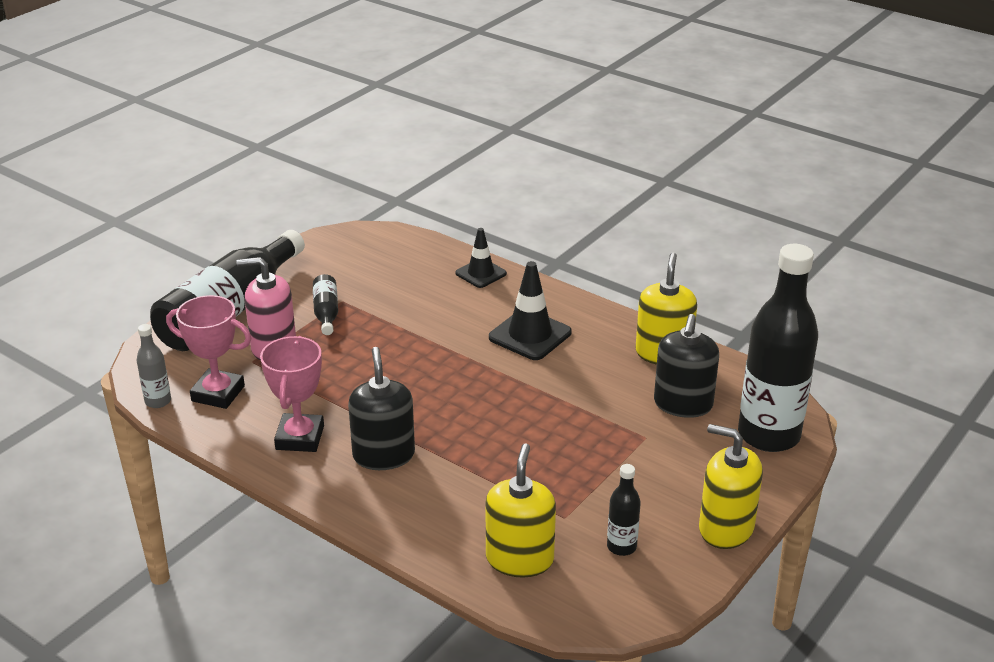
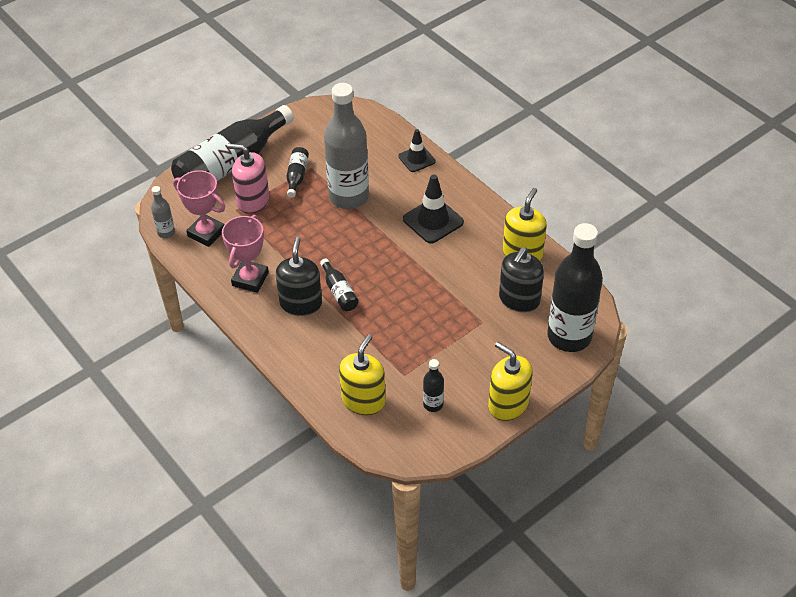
camera: 15 degrees right, 15 degrees up
(406, 325) = (349, 197): none -> grey bottle
(433, 433) = (339, 292): none -> black bottle

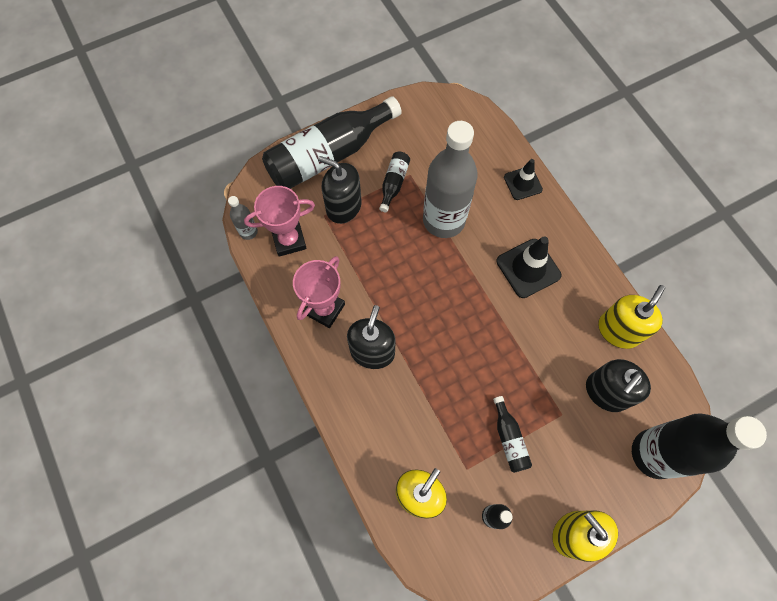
camera: 10 degrees right, 20 degrees up
(206, 233) = (289, 240): pink trophy -> pink trophy turned 60 degrees counterclockwise
(253, 200) = (343, 206): pink soap dispenser -> black soap dispenser
(339, 292) = (415, 344): black bottle -> black bottle (509, 439)

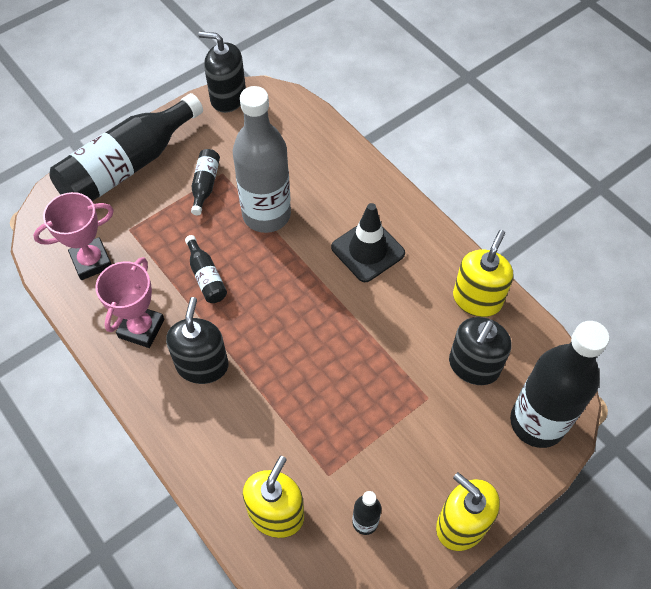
camera: 10 degrees left, 10 degrees down
(248, 232) = (42, 259): grey bottle -> none
(343, 206) = (150, 217): black soap dispenser -> black soap dispenser (228, 97)
(509, 439) = (372, 434): black bottle -> black bottle (206, 276)
(523, 183) = (349, 165): black traffic cone -> none

